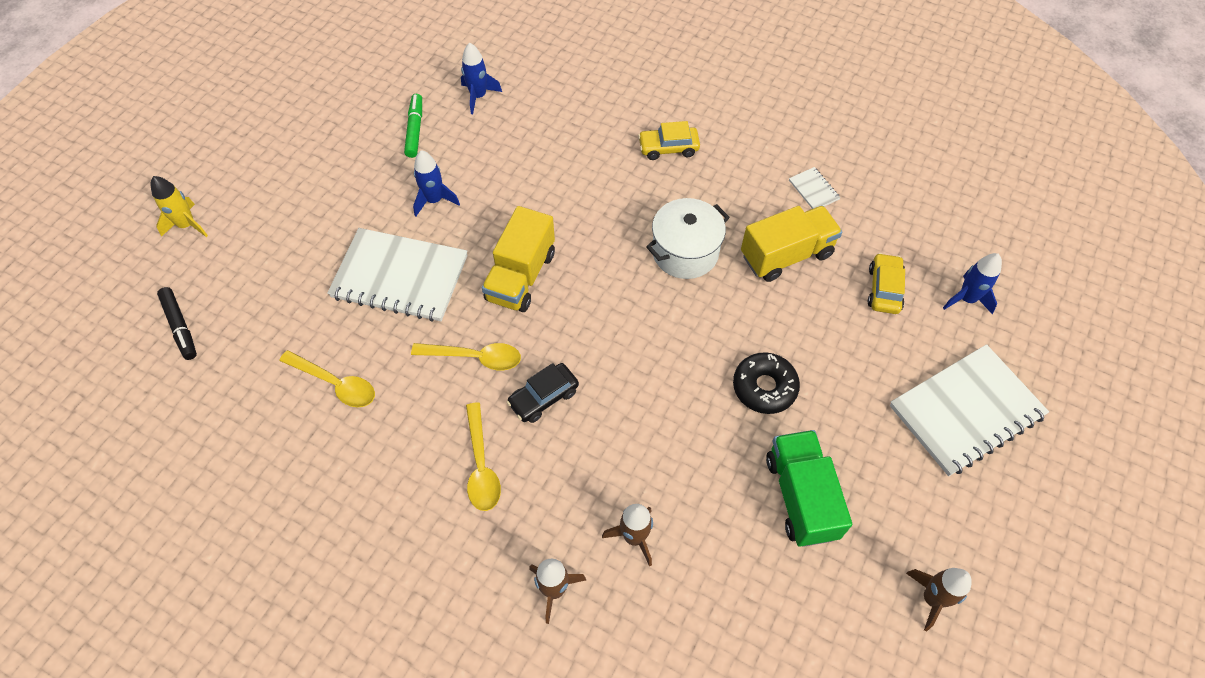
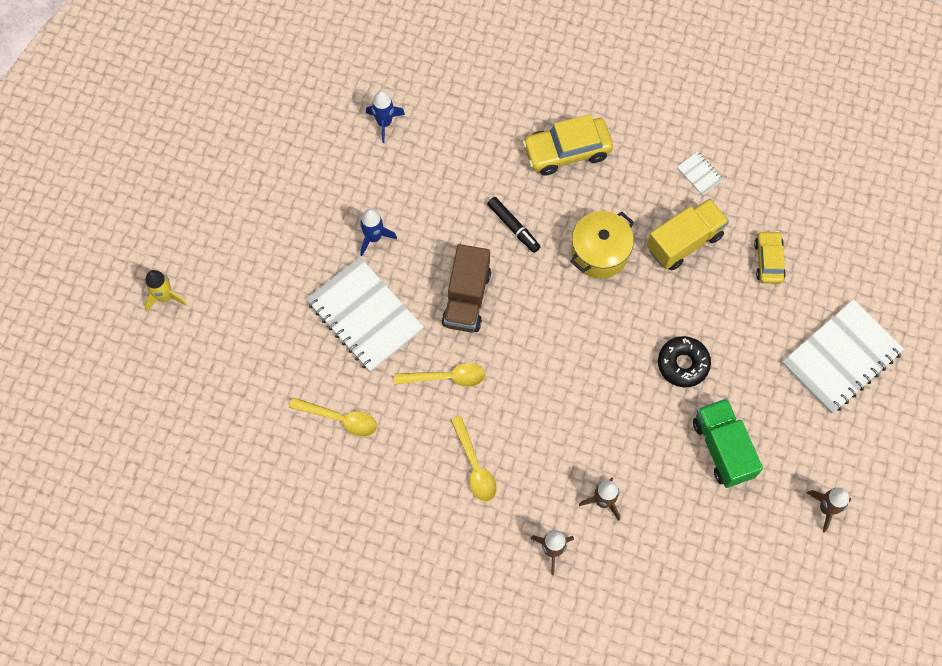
camera: 10 degrees left, 10 degrees up
(180, 327) = (195, 391): black marker -> black marker (513, 227)
(400, 277) = (365, 315): white notebook -> white notebook turned 45 degrees clockwise
(415, 130) = (336, 168): green marker -> none
(521, 276) = (466, 298): yellow truck -> brown truck
(543, 397) = (510, 402): black car -> none
(668, 148) = (567, 151): yellow car -> yellow car, size x1.61
(685, 252) = (599, 253): white pot -> yellow pot
(966, 299) = (836, 259): blue rocket -> none

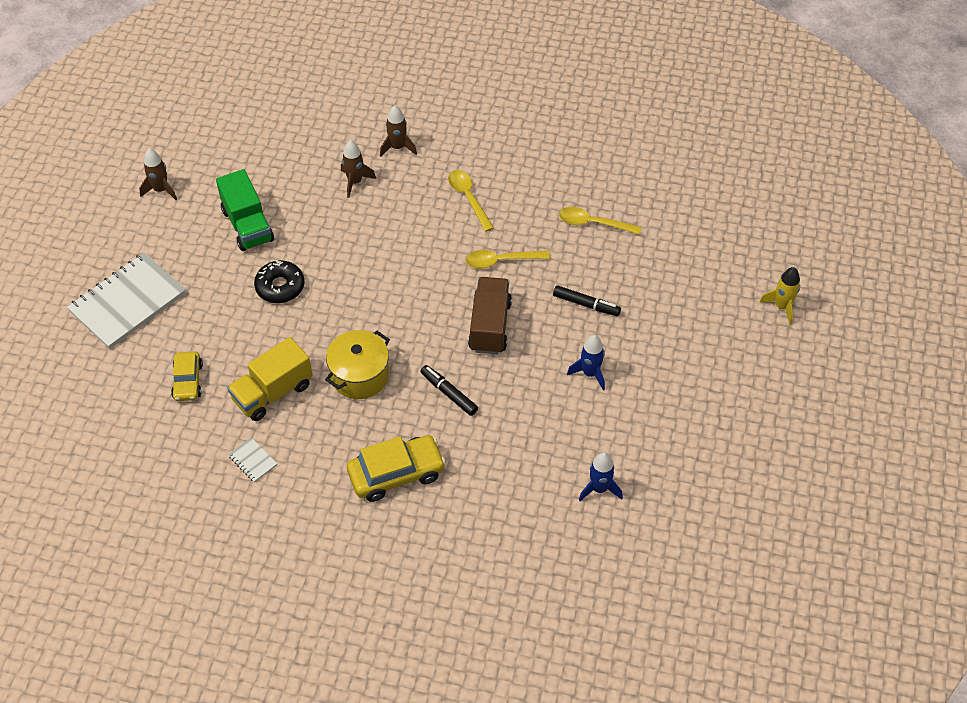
camera: 175 degrees right, 15 degrees down
(365, 315) = (586, 304): white notebook -> black marker

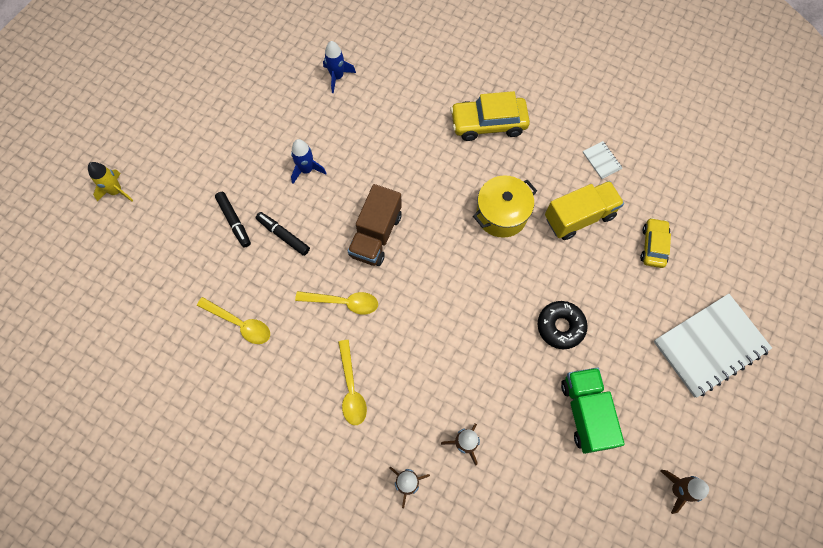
camera: 165 degrees left, 15 degrees up
(449, 393) = (429, 180): black marker -> black marker (234, 221)

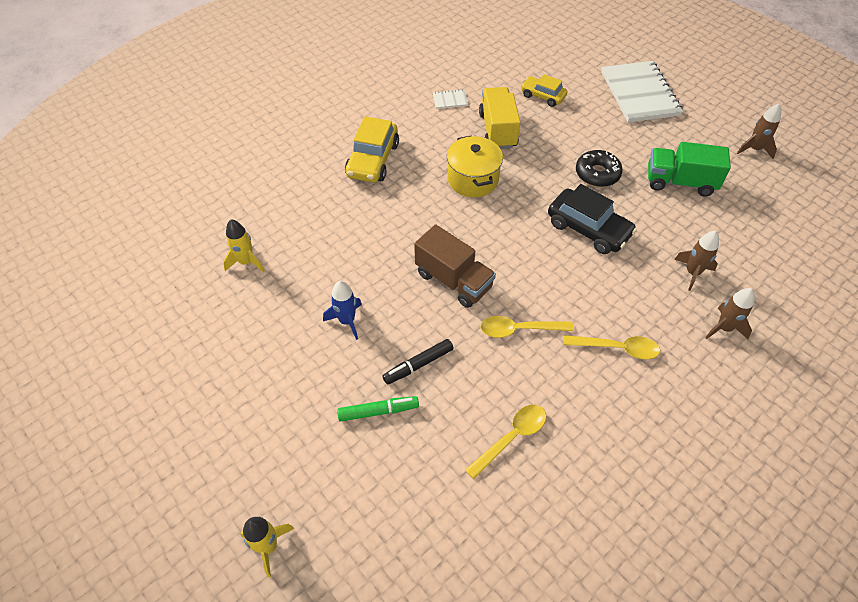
camera: 70 degrees left, 15 degrees down
(234, 221) = (378, 411): black marker -> green marker
(337, 77) = (246, 262): blue rocket -> yellow rocket
(343, 302) = (519, 329): yellow spoon -> yellow spoon turned 120 degrees counterclockwise
(481, 334) = (588, 229): none -> black car

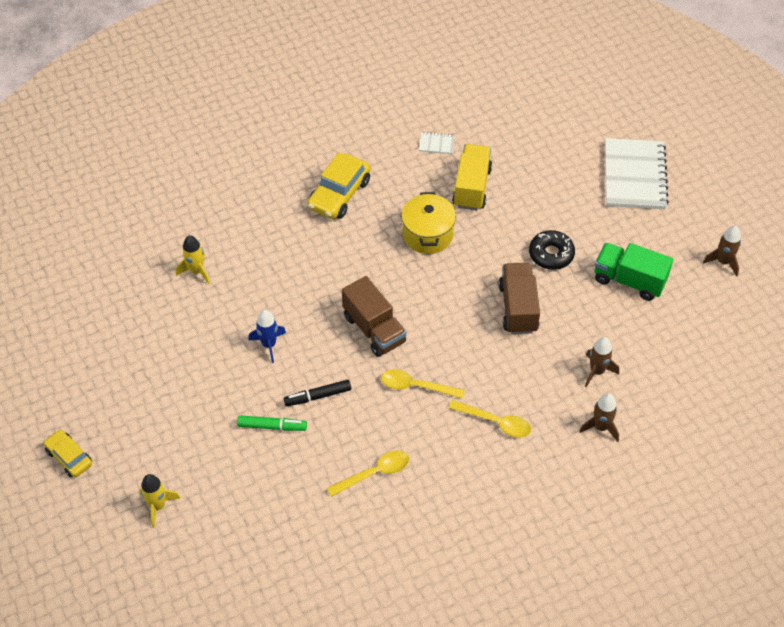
camera: 15 degrees right, 0 degrees up
(542, 96) = (532, 158): yellow car -> yellow car (69, 457)
(588, 229) = (518, 308): black car -> brown truck

